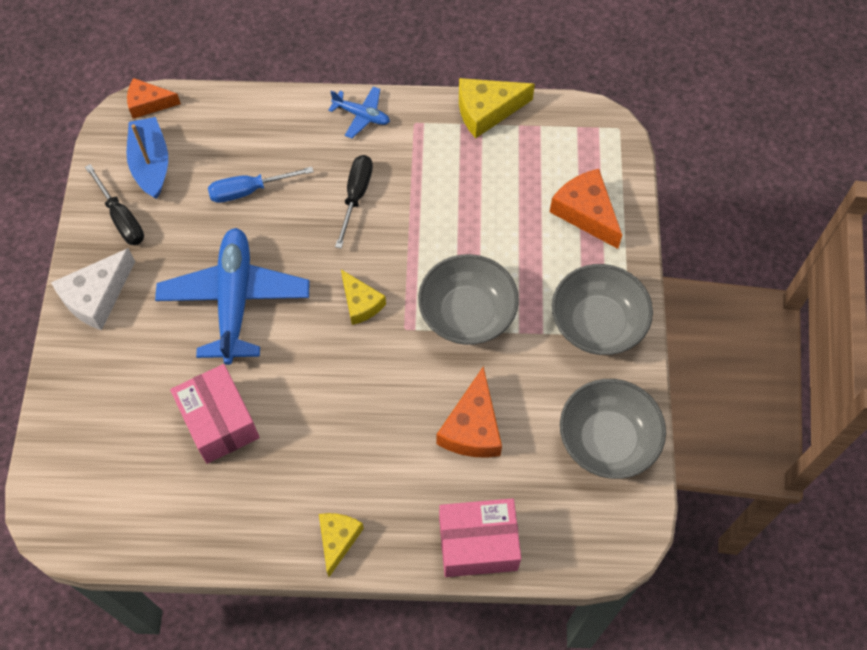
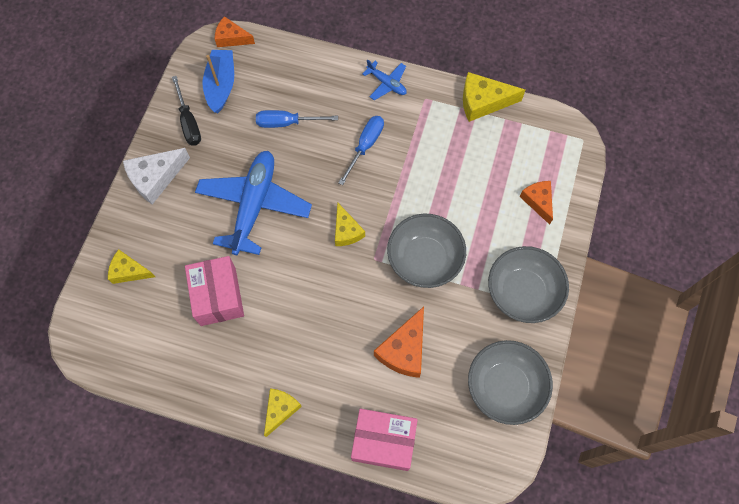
camera: 15 degrees right, 5 degrees up
(94, 420) = (129, 271): none -> yellow cheese
(356, 196) = (365, 146): black screwdriver -> blue screwdriver
(585, 212) = (538, 201): orange cheese -> orange cheese, size x0.66

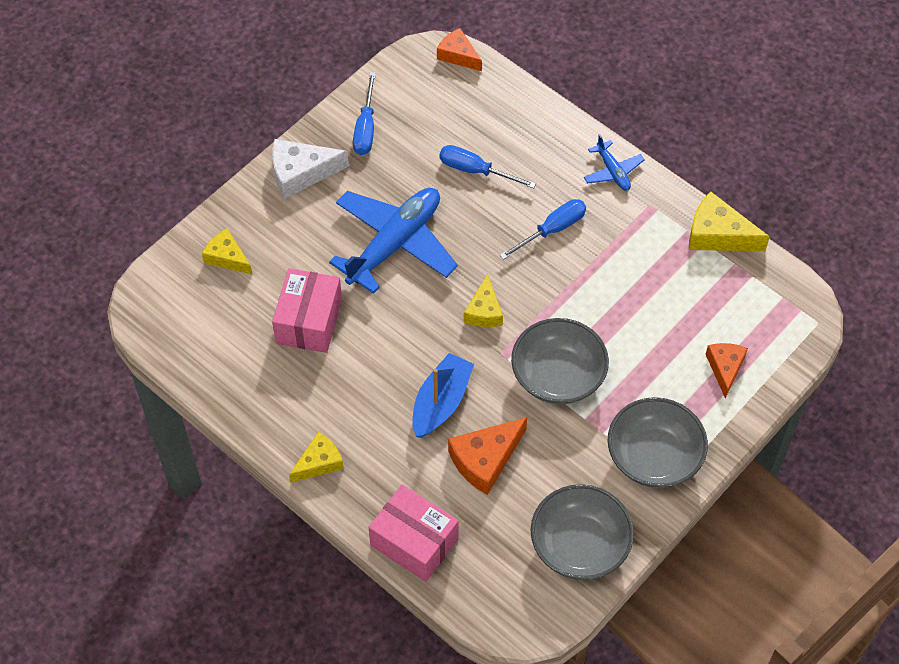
camera: 25 degrees right, 10 degrees down
(189, 122) = (366, 128): black screwdriver -> blue screwdriver
(221, 85) = (421, 102): blue boat -> blue boat (441, 402)

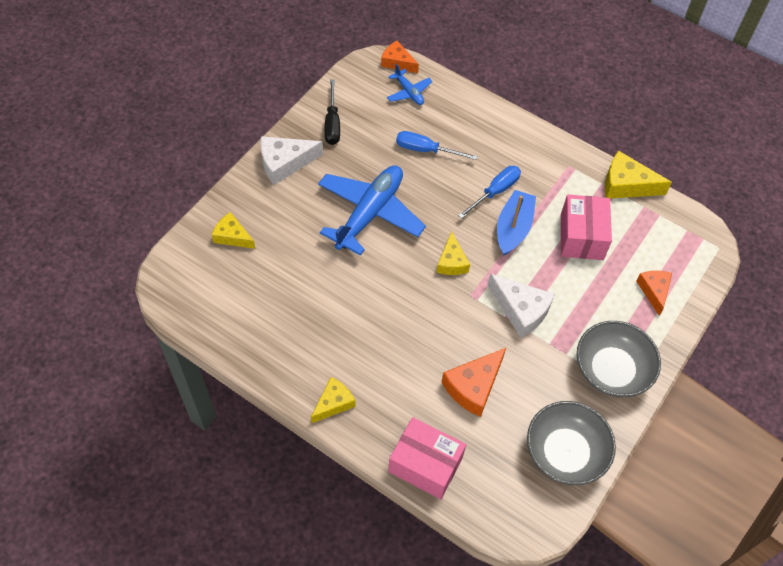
camera: 10 degrees left, 0 degrees up
(309, 321) = (308, 283): pink box -> pink box (581, 237)
(366, 128) = (332, 123): blue screwdriver -> black screwdriver
(441, 402) = (429, 341): blue boat -> blue boat (513, 228)
(558, 376) = (521, 310): grey bowl -> white cheese
(613, 171) = (534, 142): blue plane -> blue plane (409, 92)

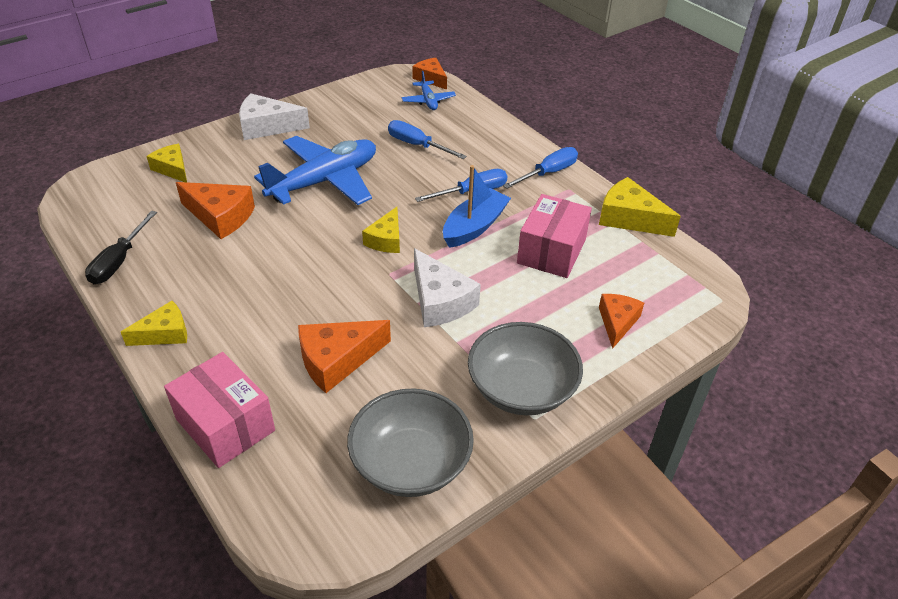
camera: 20 degrees right, 15 degrees down
(306, 277) = (220, 216): none -> orange cheese
(332, 123) = (335, 108): black screwdriver -> black screwdriver (119, 261)
(545, 153) = (548, 173): none -> blue screwdriver

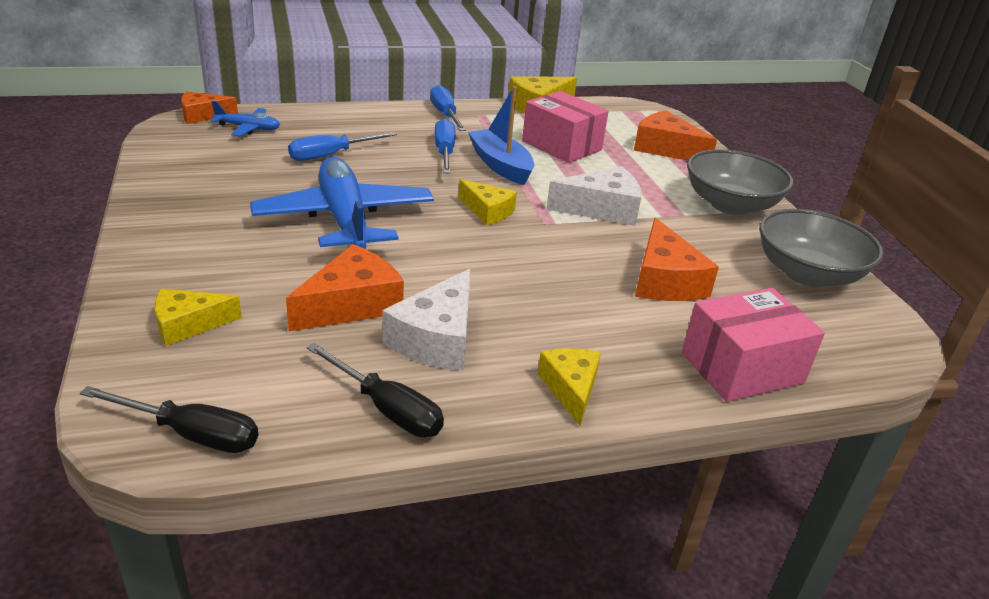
camera: 70 degrees left, 10 degrees down
(80, 204) = (191, 434): none -> black screwdriver
(267, 127) = (171, 231): white cheese -> white cheese (437, 338)
(617, 322) = (665, 149): orange cheese -> orange cheese, size x1.51

